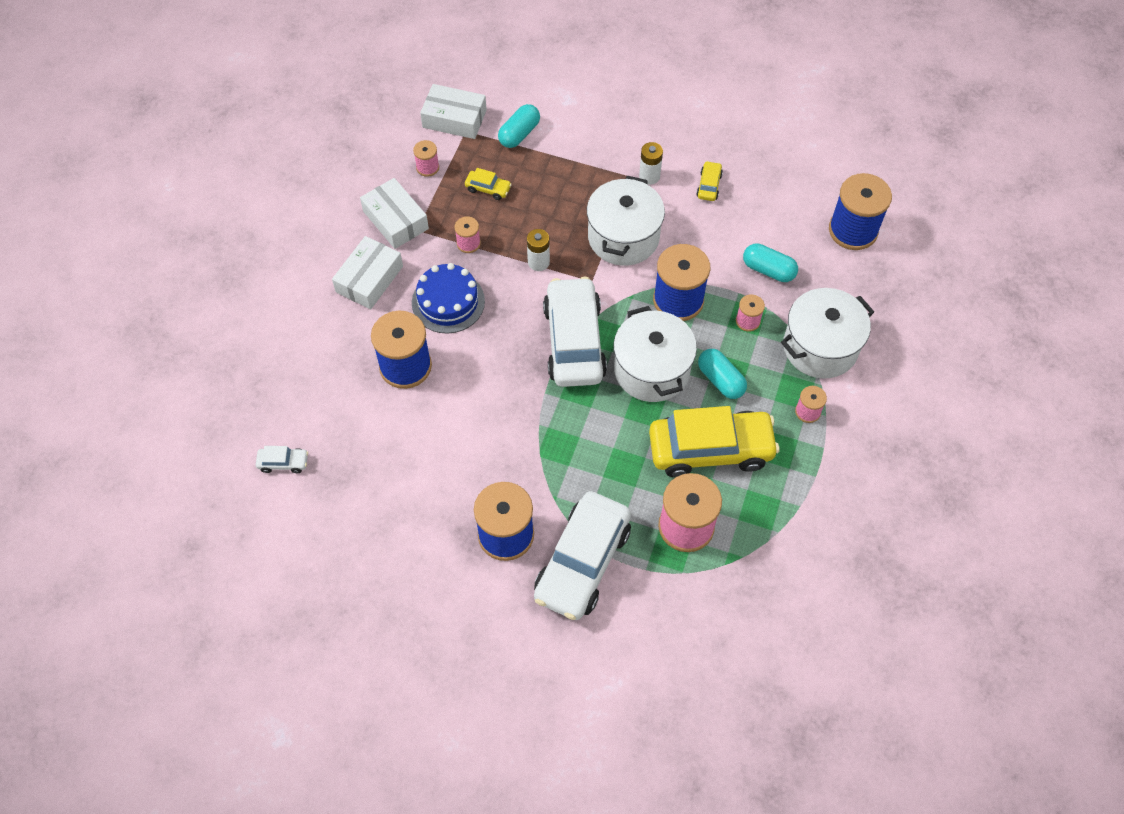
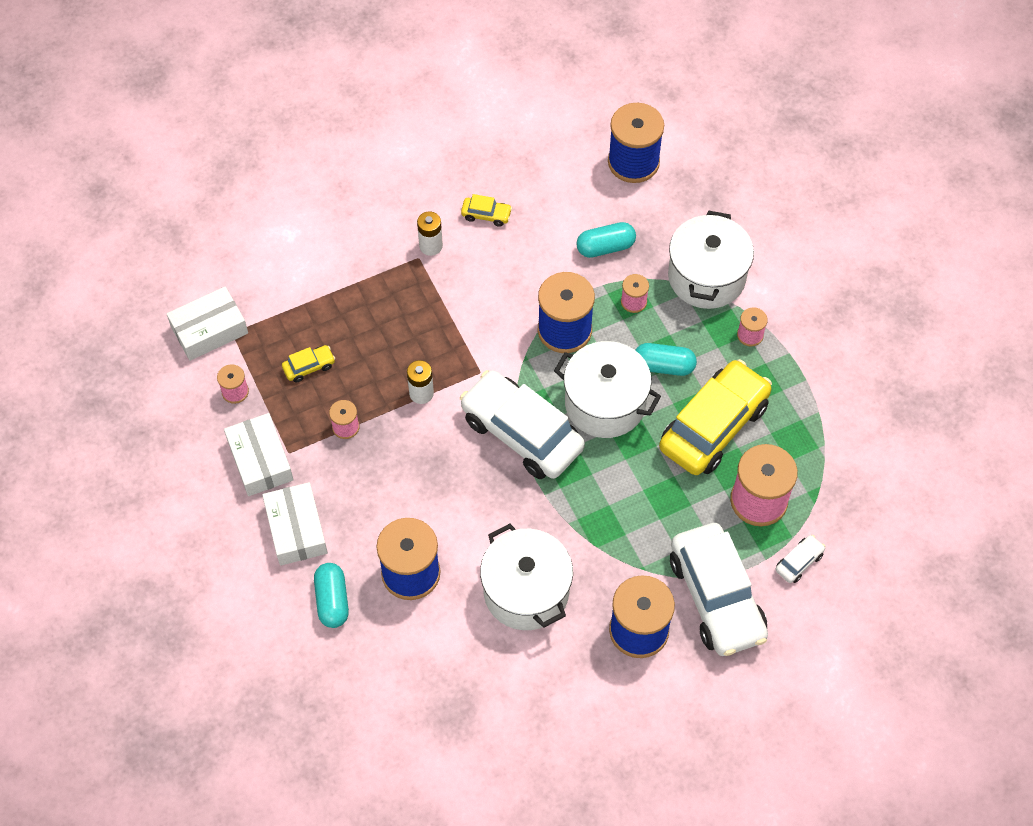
camera: 45 degrees left, 0 degrees up
(283, 463) = (402, 741): white car -> white car (799, 562)
(395, 220) = (260, 460): white box -> white box turned 60 degrees clockwise
(448, 302) = (385, 490): blue cake -> none
(519, 134) = (281, 297): turquoise capsule -> turquoise capsule (332, 600)
(623, 237) = (466, 314): white pot -> white pot (526, 591)
(709, 185) = (486, 215): yellow car -> yellow car turned 135 degrees clockwise

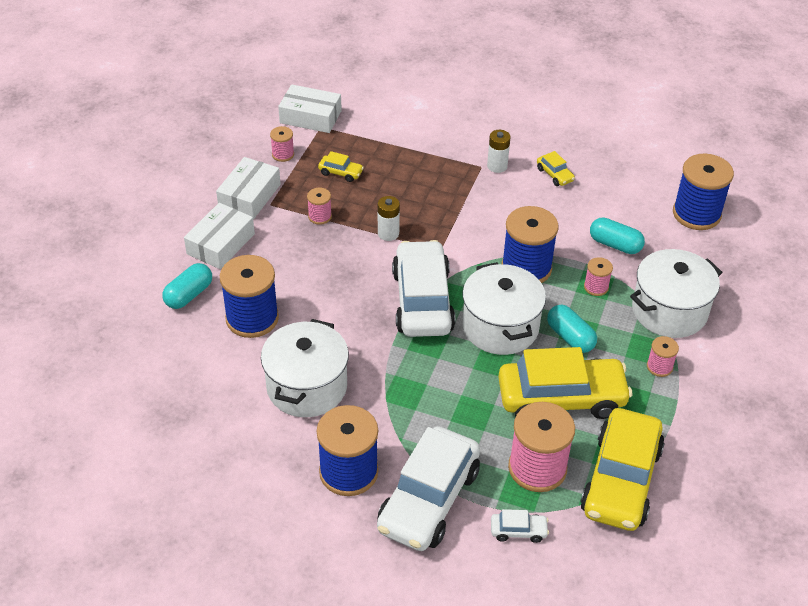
camera: 45 degrees right, 15 degrees down
(820, 457) = (620, 480): none -> yellow car

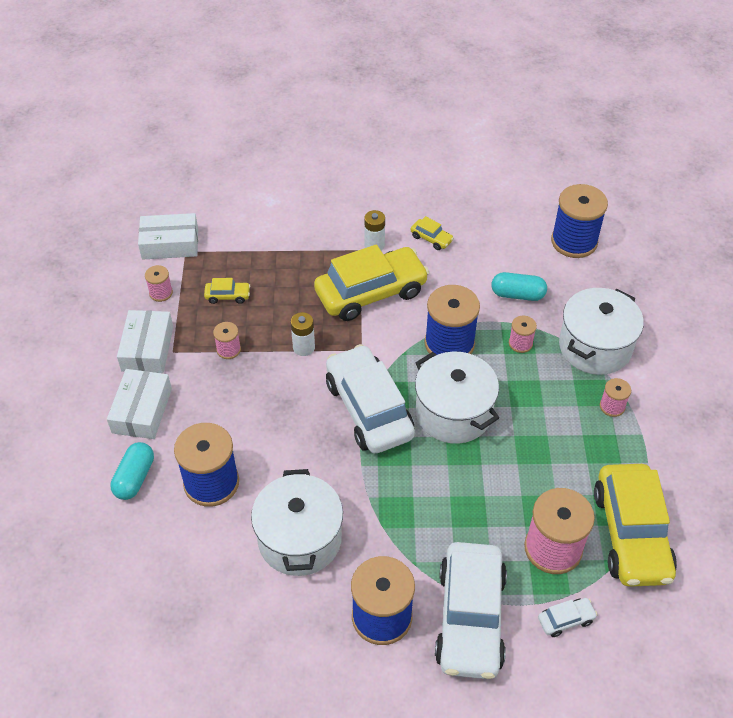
camera: 20 degrees left, 5 degrees up
(561, 398) = (541, 468): yellow car -> yellow car (371, 293)
(570, 337) = (521, 402): turquoise capsule -> none

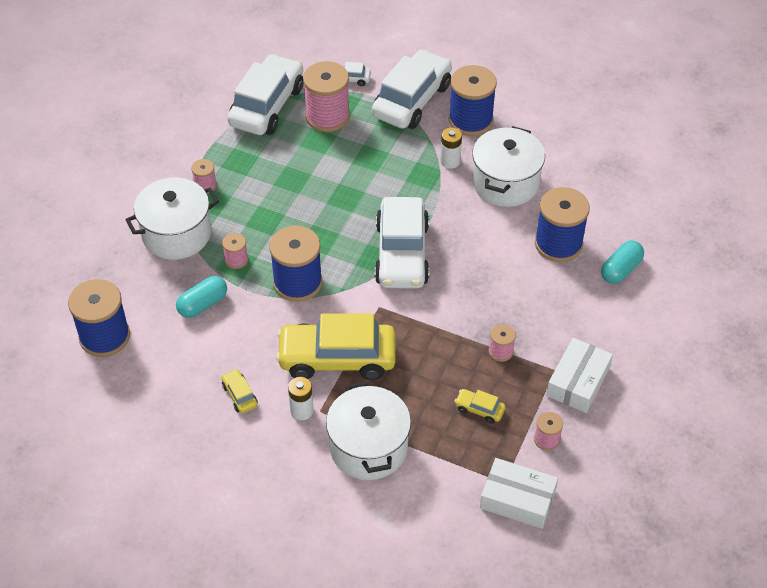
camera: 155 degrees left, 0 degrees up
(142, 410) = (599, 323): white box -> none
(304, 347) = (430, 328): white battery -> white battery (450, 161)
(453, 413) = (334, 226): white pot -> white pot (368, 447)
(517, 294) = (203, 304): turquoise capsule -> turquoise capsule turned 75 degrees counterclockwise
(631, 534) = (267, 106): yellow car -> white car

